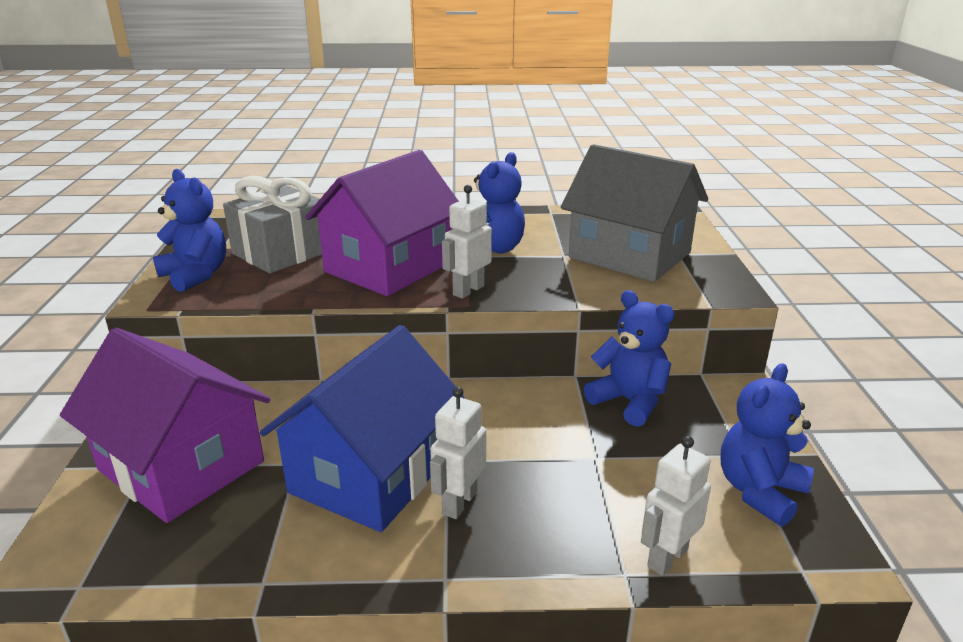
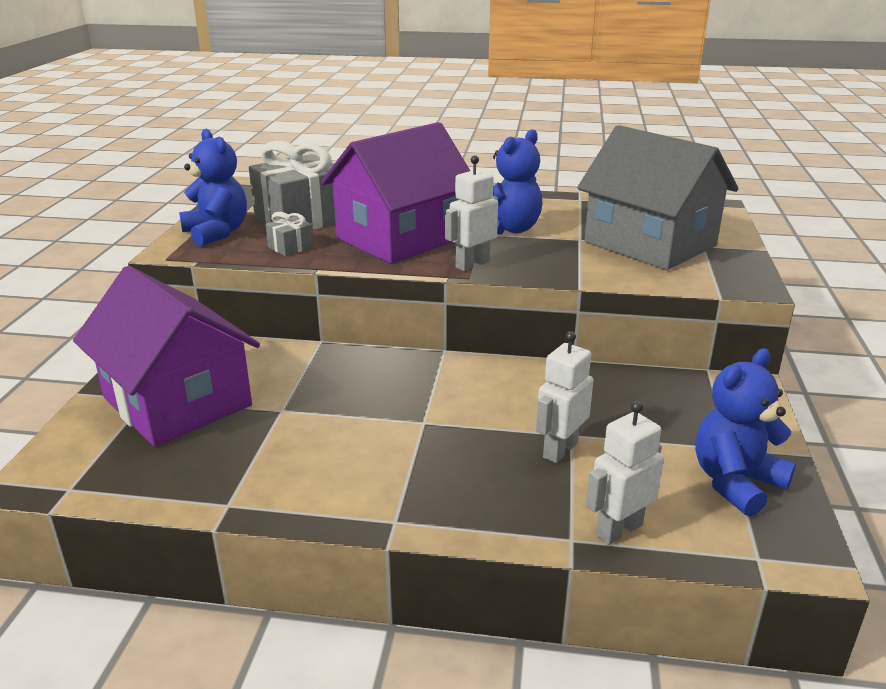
camera: 10 degrees right, 0 degrees up
(279, 285) = (291, 247): none -> grey gift
(371, 474) = (348, 426): blue house -> none
(459, 502) = (425, 459): white robot -> white robot (560, 450)
(629, 401) = (623, 388): blue teddy bear -> none

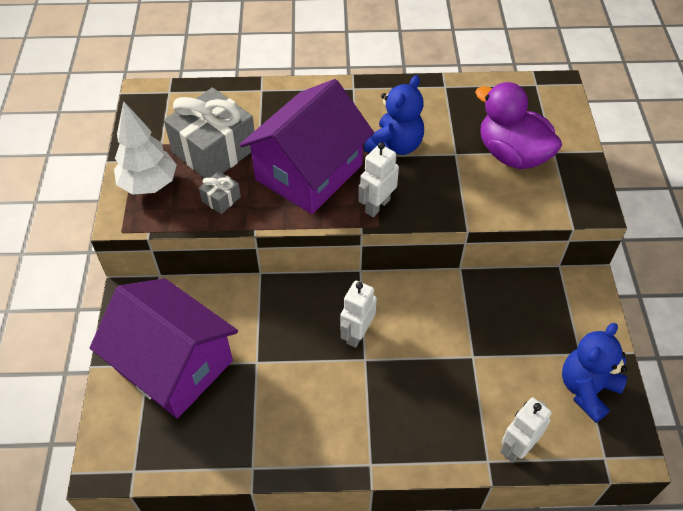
camera: 10 degrees left, 25 degrees up
(217, 233) = (149, 184): blue teddy bear -> white tree
(560, 450) = (466, 374): white robot -> white robot (357, 334)
(650, 244) = (512, 154): grey house -> purple duck

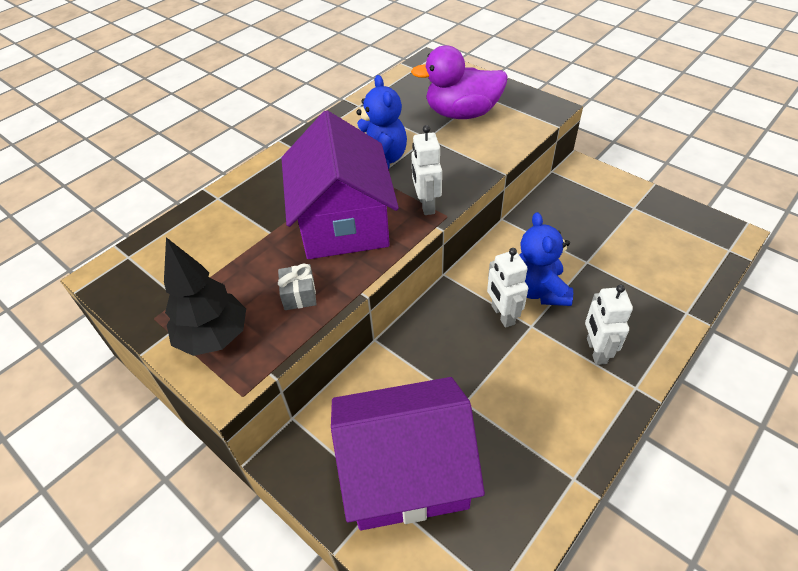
camera: 45 degrees left, 5 degrees down
(149, 184) = (214, 337): white tree -> black tree
(214, 150) = (239, 266): grey gift -> none
(516, 447) = (687, 289): white robot -> white robot (596, 351)
(587, 389) = (666, 223): blue teddy bear -> blue teddy bear (538, 290)

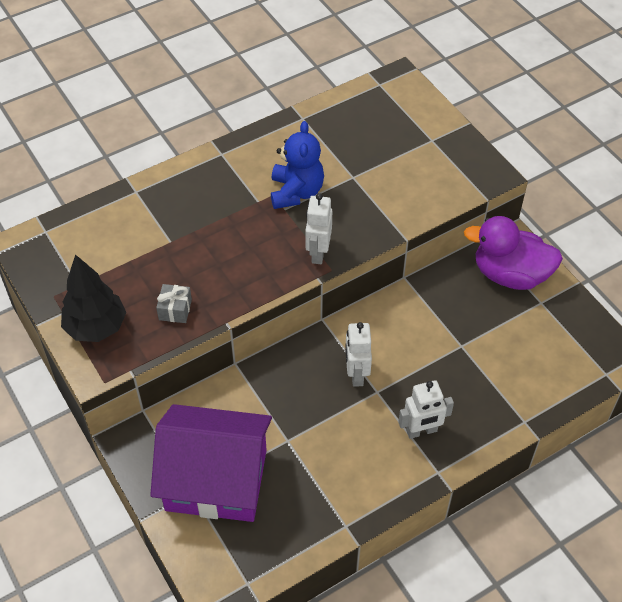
camera: 15 degrees right, 5 degrees up
(343, 222) = (237, 250): purple house -> none
(462, 113) = (400, 157): purple duck -> purple duck (510, 274)
(538, 290) = (401, 360): blue teddy bear -> none
(596, 351) = (421, 431): white robot -> white robot turned 120 degrees counterclockwise

